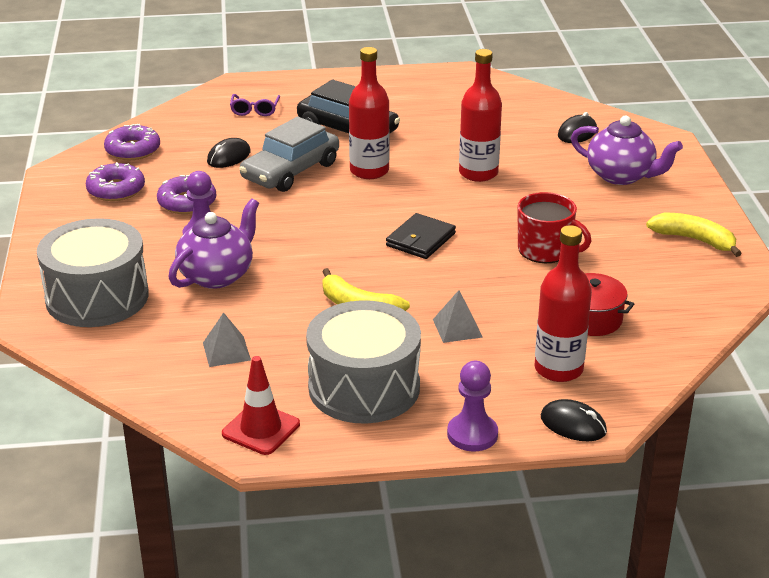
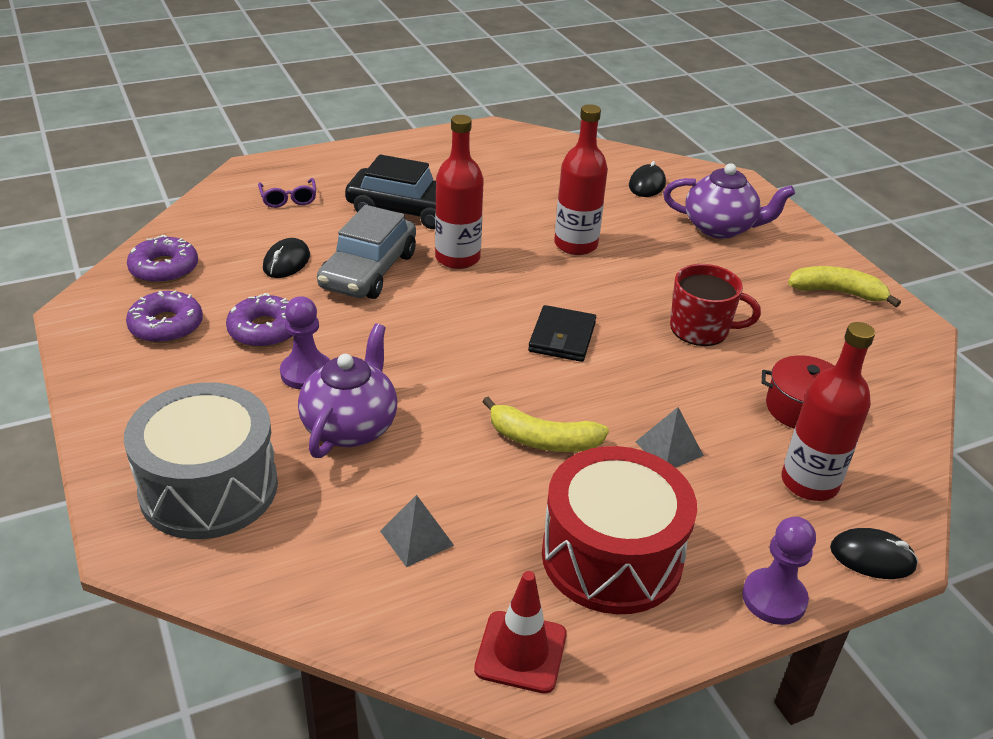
camera: 20 degrees left, 5 degrees up
(364, 387) = (612, 556): grey drum -> red drum

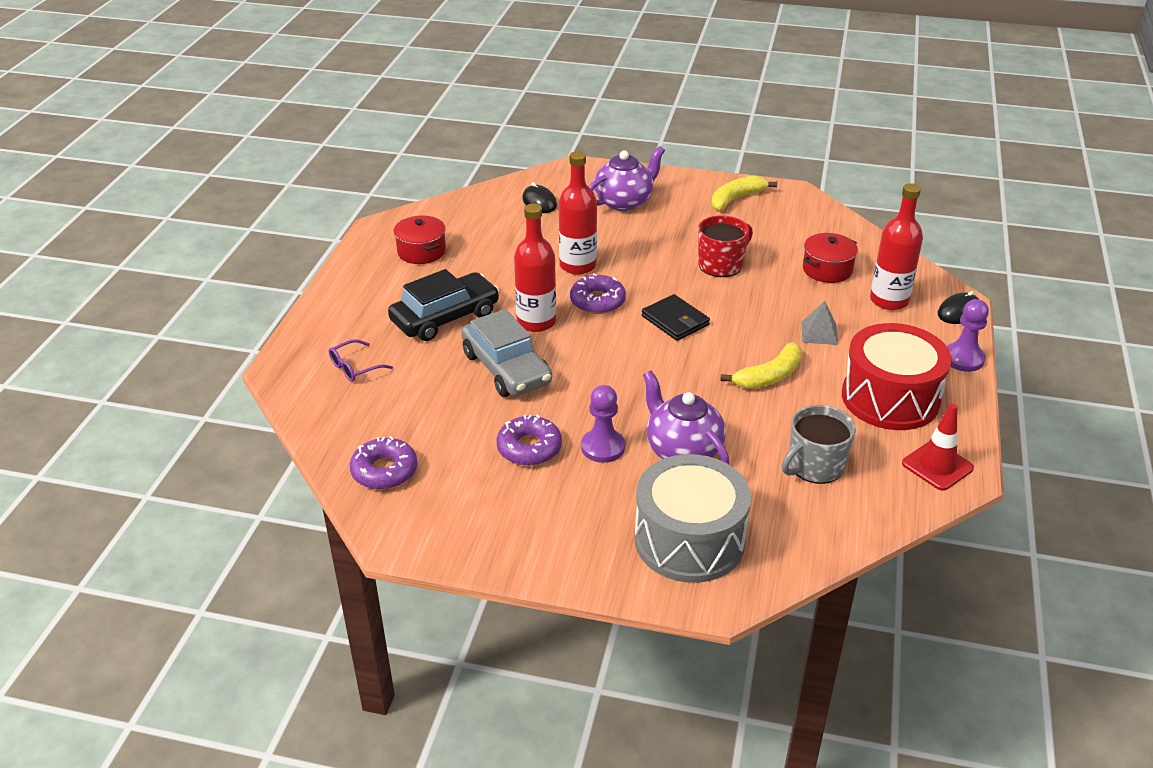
camera: 50 degrees left, 0 degrees up
(166, 326) = (470, 497): purple donut -> purple donut (597, 301)
(286, 262) = (449, 403): black mouse -> none
(288, 199) = (355, 367): purple glasses -> purple glasses turned 120 degrees clockwise
(416, 538) = (815, 466): grey pyramid -> grey mug
(486, 161) = (421, 251): none -> red pot

